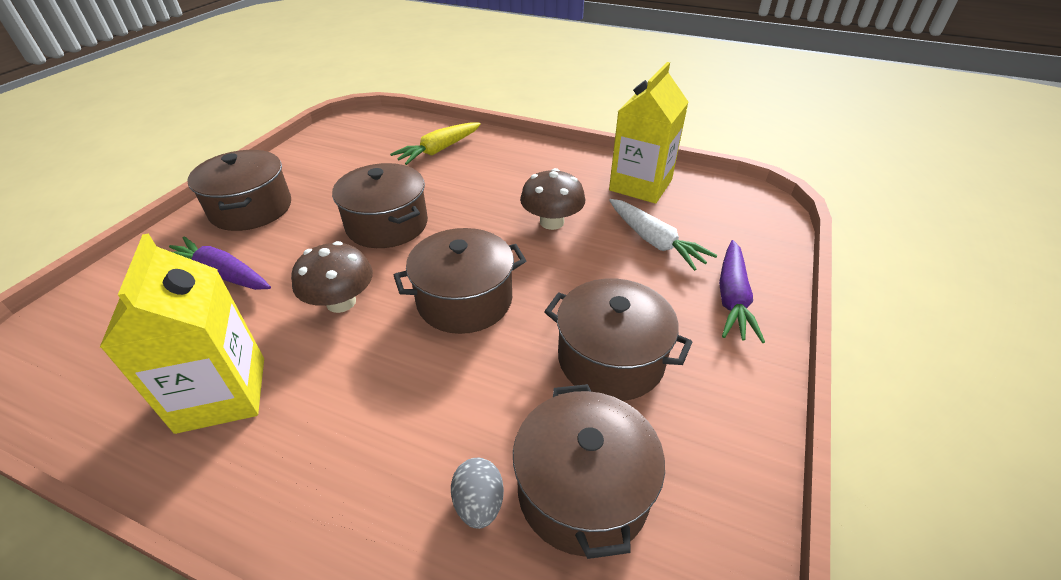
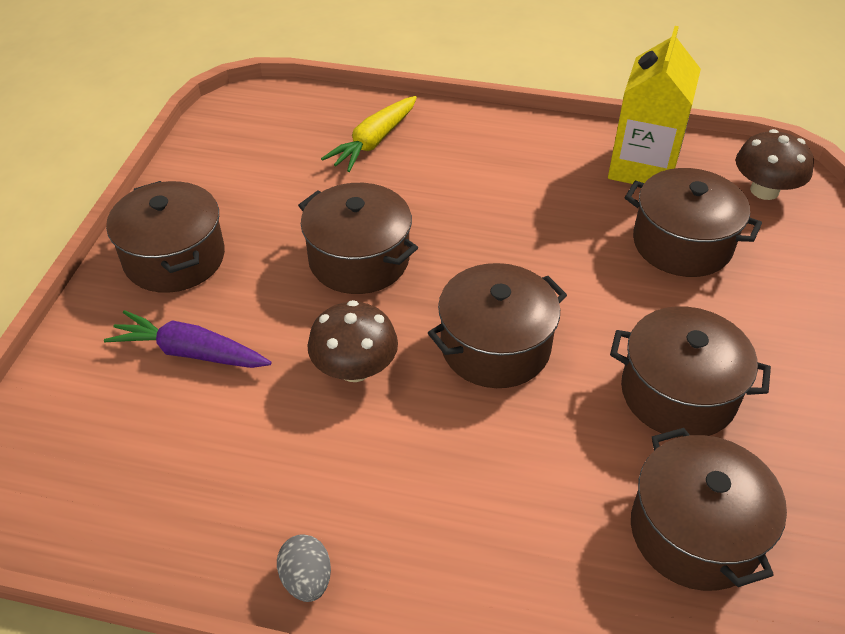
camera: 10 degrees left, 5 degrees up
(222, 394) = (278, 494): yellow carton -> none
(479, 504) = (601, 561): grey egg -> grey egg (307, 579)
(552, 222) = (555, 232): brown mushroom -> brown mushroom (764, 190)
(654, 241) = (682, 243): white carrot -> brown pot
(732, 298) = (785, 305): purple carrot -> none

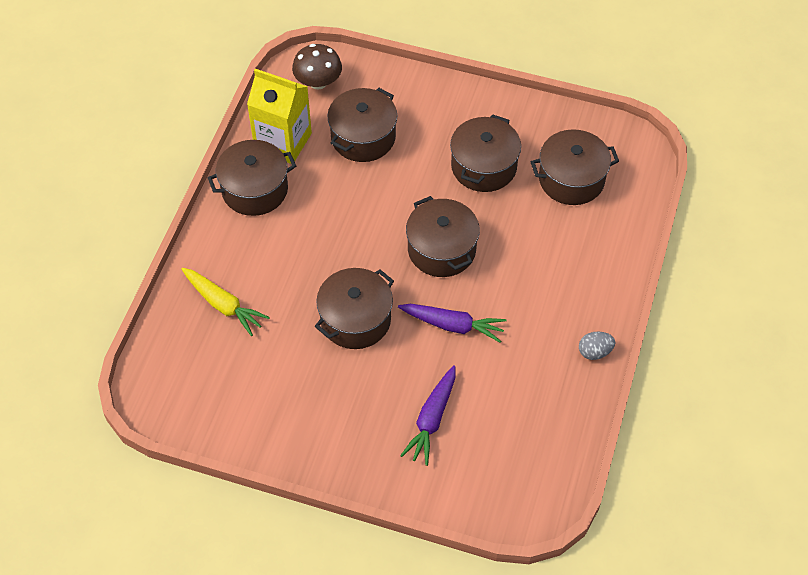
camera: 85 degrees left, 10 degrees up
(174, 258) = (339, 437): brown pot -> brown pot (254, 189)
(355, 368) = (453, 325): brown mushroom -> purple carrot

